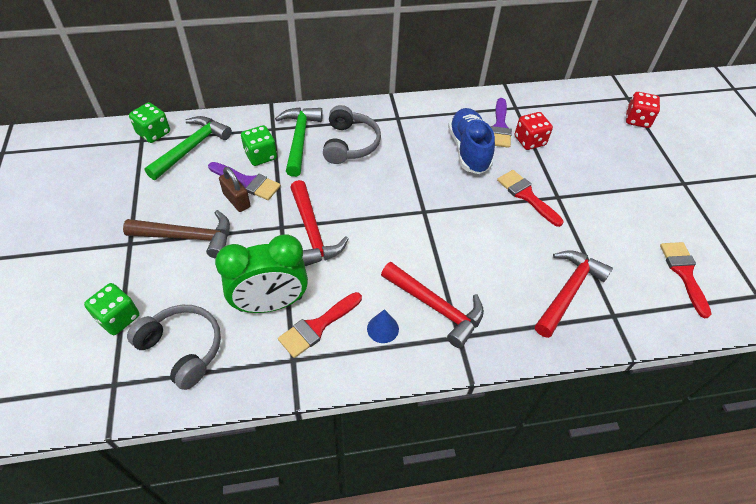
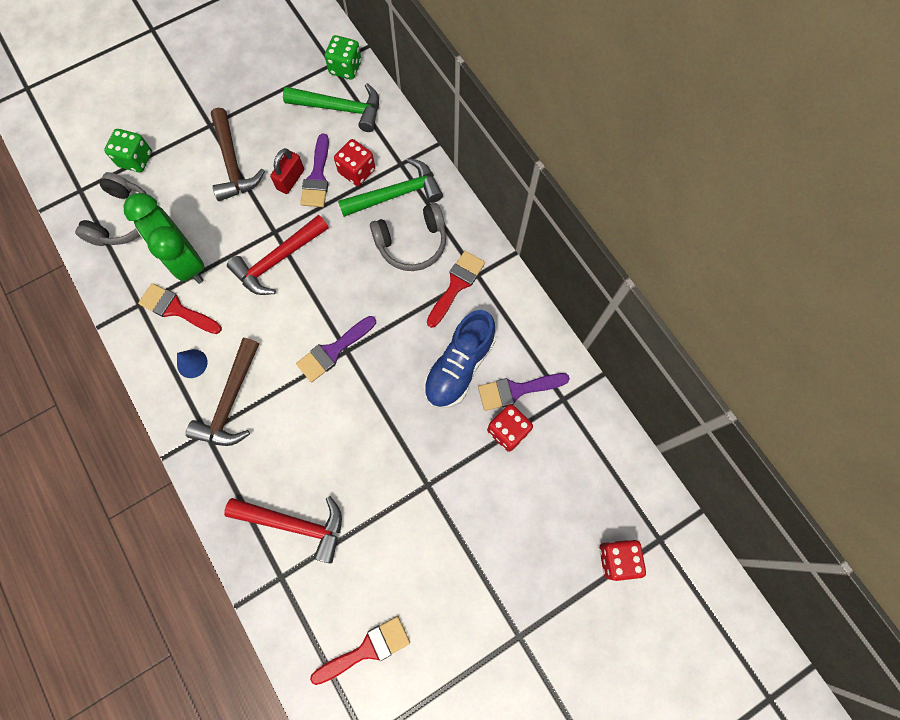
camera: 70 degrees right, 20 degrees up
(236, 200) = (290, 179): brown padlock -> red padlock
(261, 156) = (357, 171): green dice -> red dice
(420, 220) = (333, 351): none -> purple brush
(436, 307) = (231, 401): red hammer -> brown hammer
(468, 150) = (459, 367): blue shoe -> blue shoe turned 150 degrees clockwise
(526, 195) = (414, 449): red brush -> red brush (456, 285)

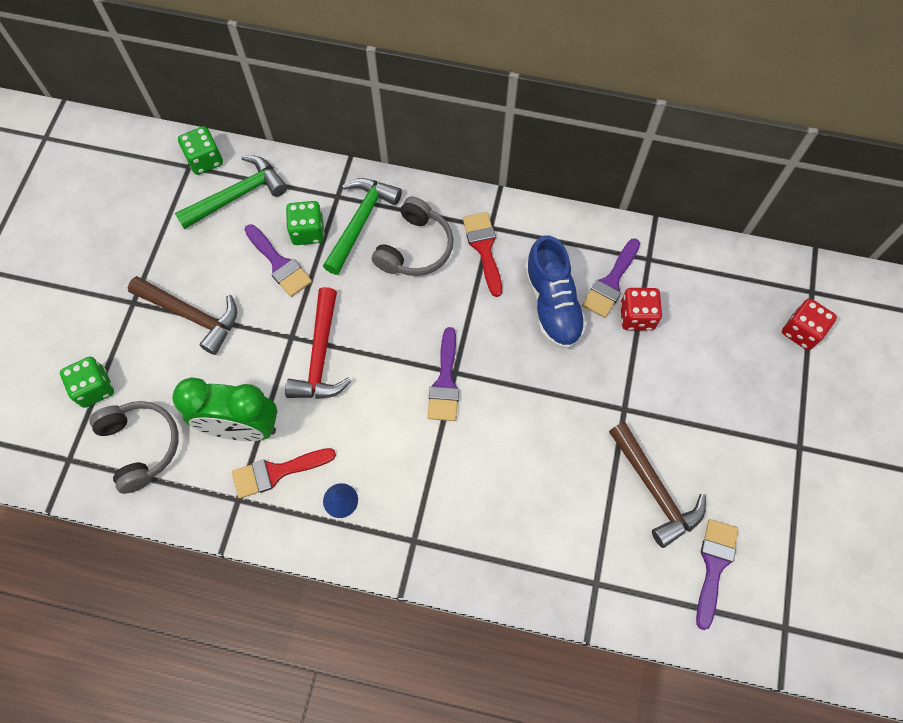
camera: 45 degrees left, 5 degrees down
(231, 401) = (407, 497): brown hammer -> brown hammer (654, 489)
(290, 179) = (258, 285): red padlock -> none
(295, 524) = (562, 535): red hammer -> none
(357, 171) = (308, 232): red dice -> green dice
(367, 649) = (714, 565): red brush -> purple brush

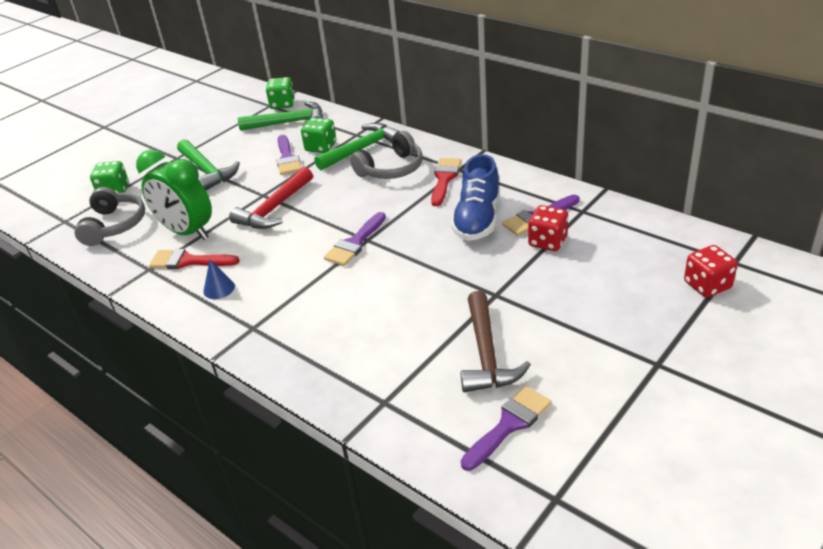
camera: 30 degrees right, 30 degrees down
(191, 315) = (207, 171): brown hammer -> green hammer

